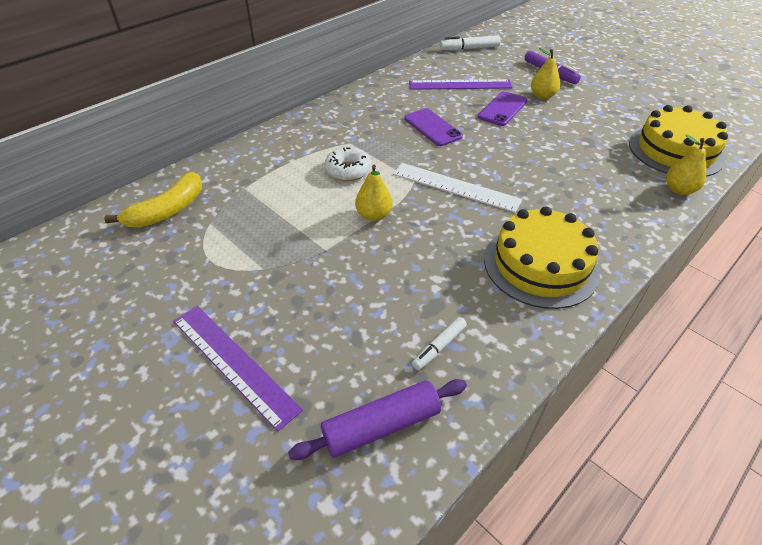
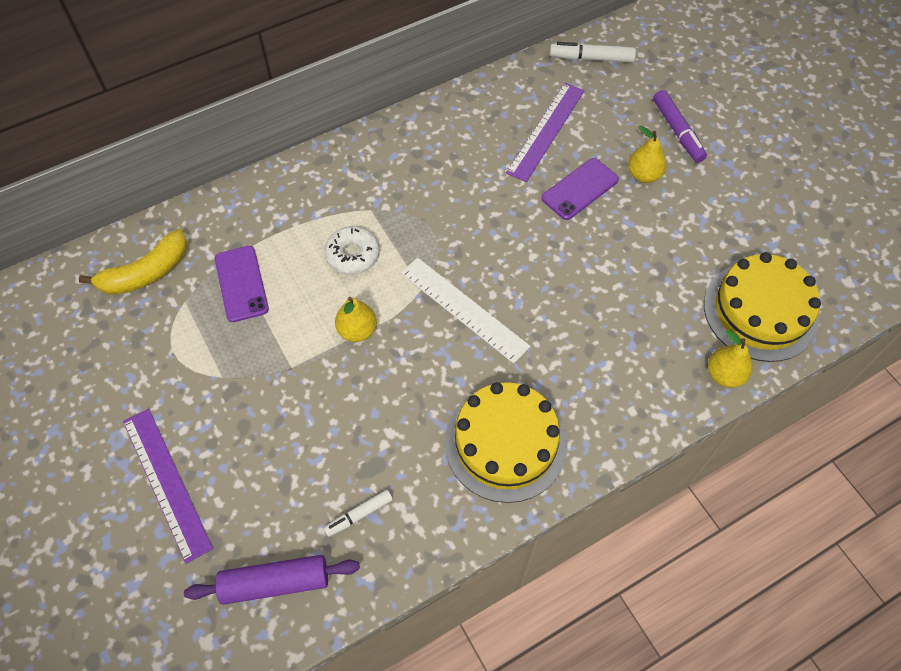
camera: 15 degrees right, 15 degrees up
(432, 127) = (478, 204): purple phone -> purple phone (241, 284)
(460, 85) = (546, 131): purple ruler -> purple ruler turned 75 degrees counterclockwise

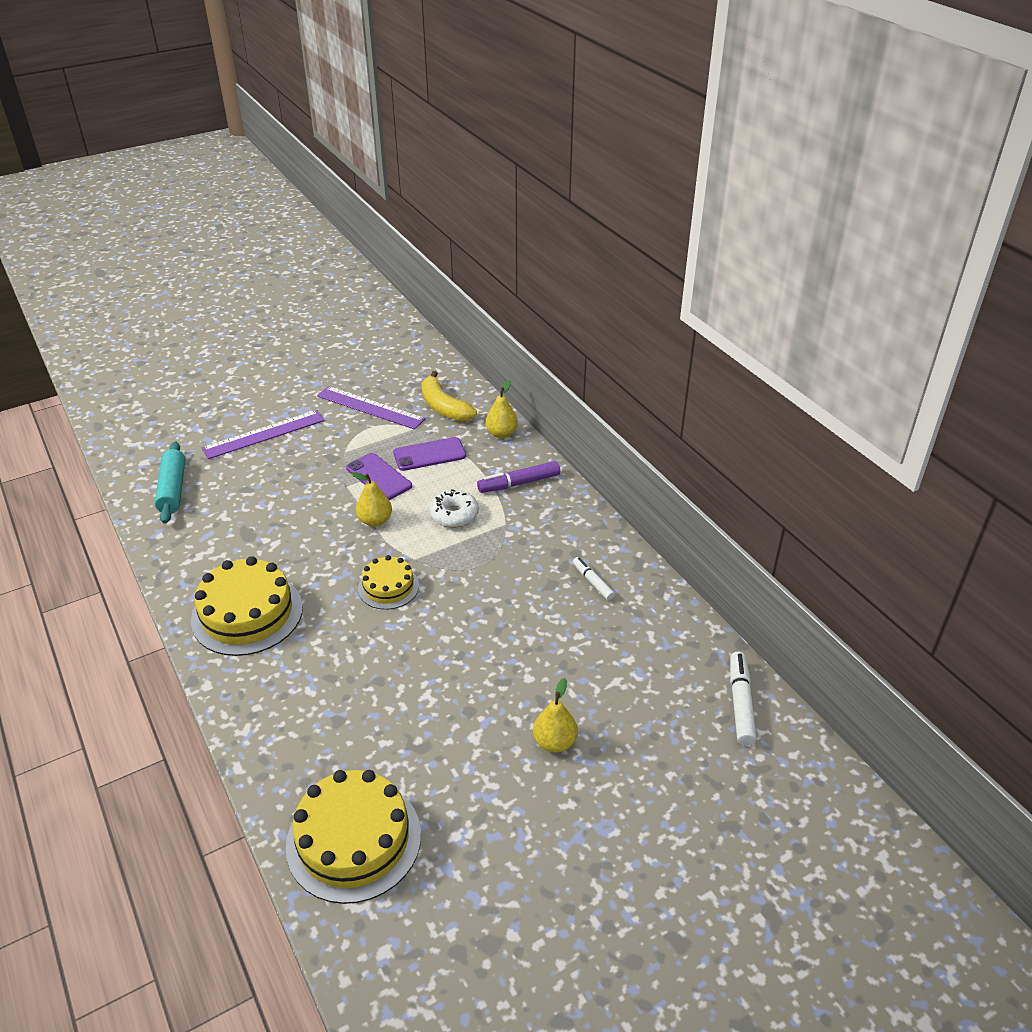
camera: 90 degrees right, 20 degrees down
(275, 582) = (173, 489): purple rolling pin -> turquoise rolling pin
(359, 515) = (210, 528): white marker -> white marker (593, 582)
(463, 309) = (388, 587): white ruler -> yellow cake
(546, 131) = (615, 655): purple ruler -> purple ruler (370, 407)
(580, 189) = (532, 681): purple phone -> purple phone (379, 477)
(677, 131) = (627, 784): purple marker -> purple marker (519, 483)
(724, 374) = (279, 792): yellow pear -> yellow pear (501, 433)

